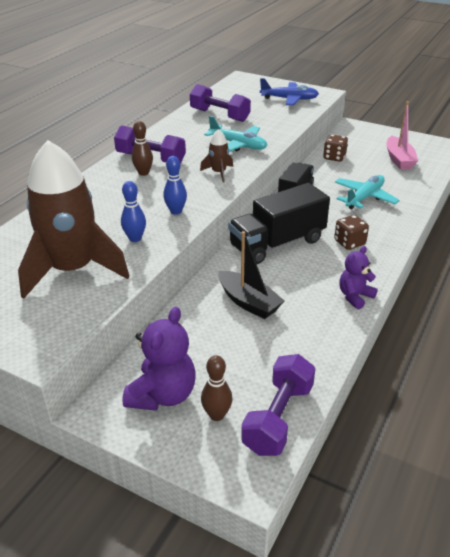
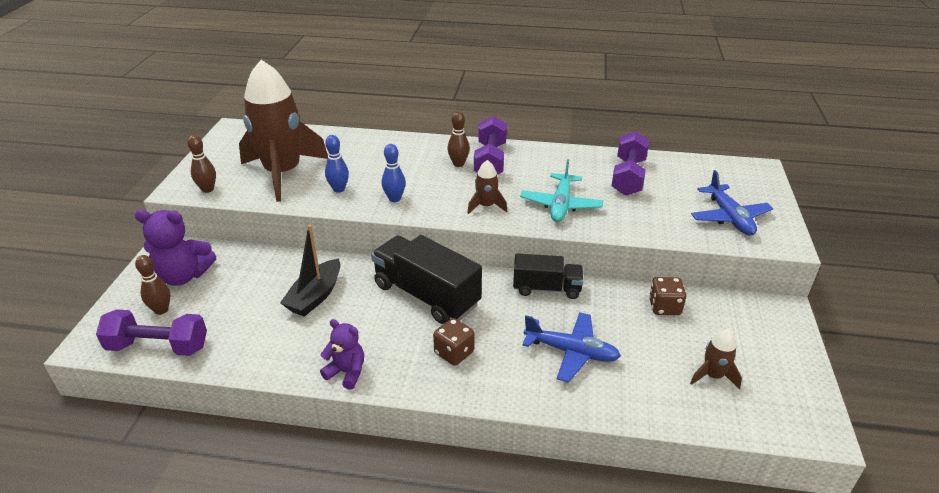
camera: 70 degrees right, 0 degrees up
(60, 328) = (208, 189): none -> brown bowling pin
(364, 197) = (571, 352): turquoise plane -> blue plane
(399, 159) = (713, 375): pink boat -> brown rocket

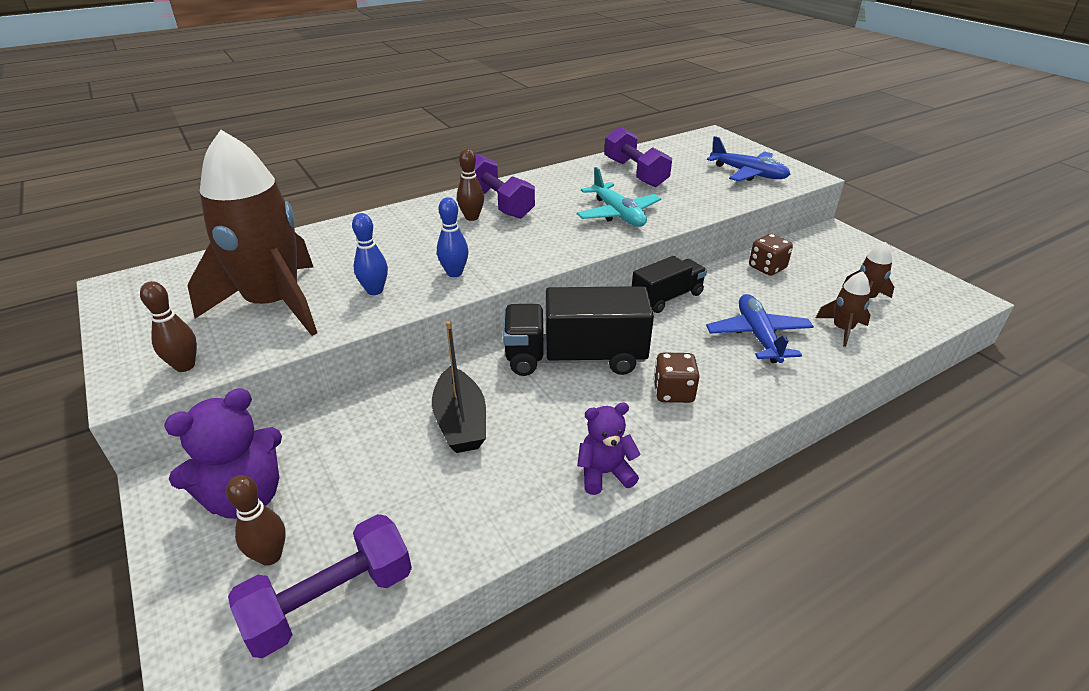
camera: 40 degrees left, 0 degrees up
(486, 206) = (556, 241): brown rocket -> brown rocket (842, 329)
(571, 352) = (758, 336): blue plane -> blue plane turned 75 degrees counterclockwise

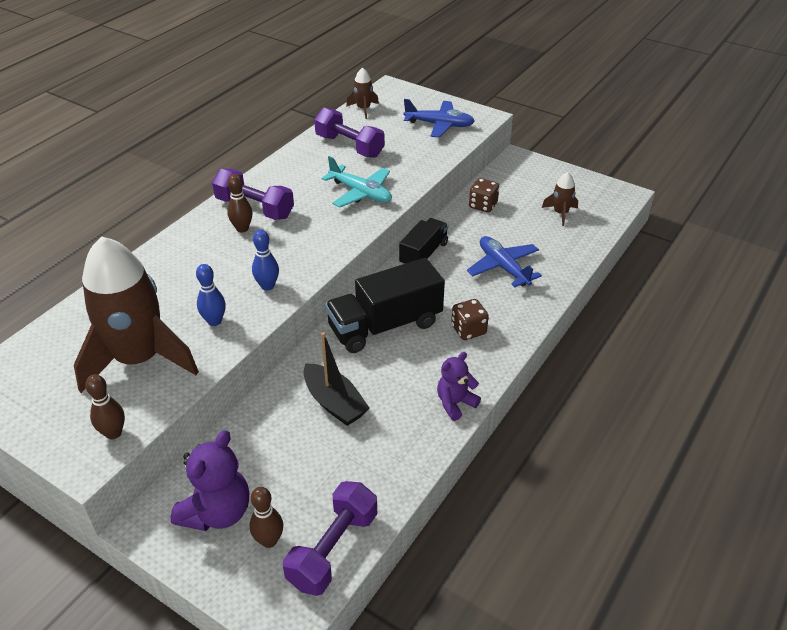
camera: 25 degrees left, 5 degrees up
(842, 329) = (556, 244): brown rocket -> brown rocket (363, 109)

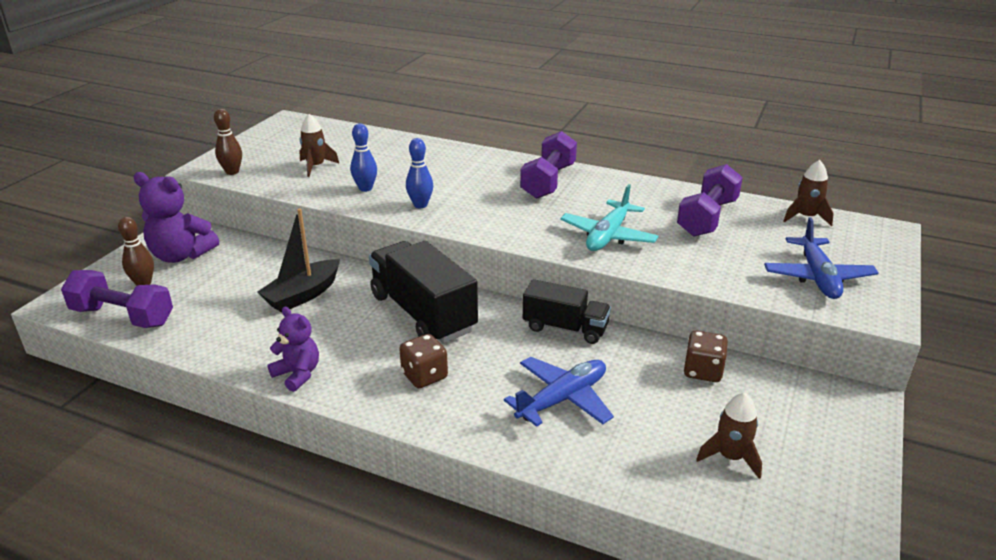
camera: 80 degrees right, 10 degrees down
(139, 359) = (316, 166): brown rocket -> brown rocket, size x0.42
(242, 228) = (510, 180): brown bowling pin -> none

